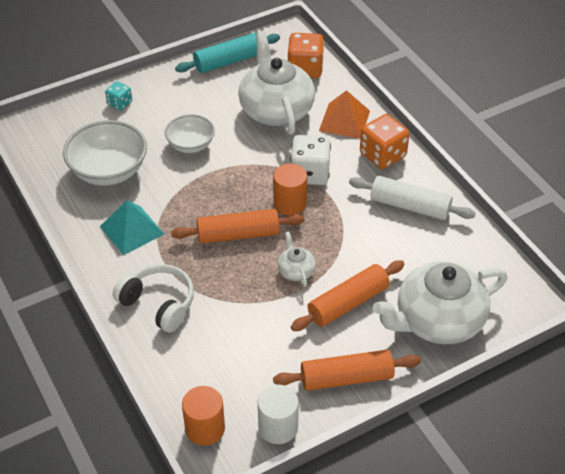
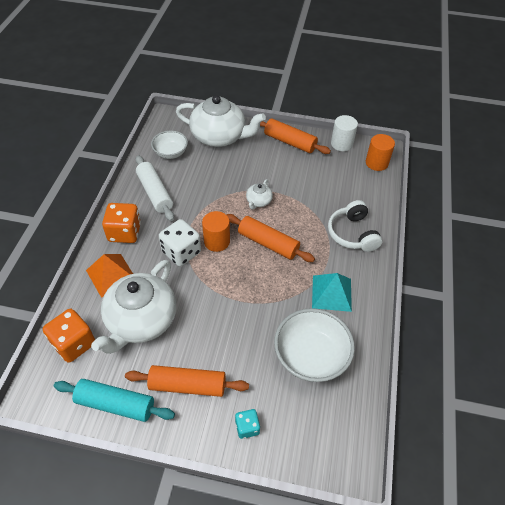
camera: 140 degrees left, 5 degrees up
(190, 145) = (232, 335): white bowl -> white bowl (170, 153)
(348, 303) = (251, 169): orange rolling pin -> orange rolling pin (188, 385)

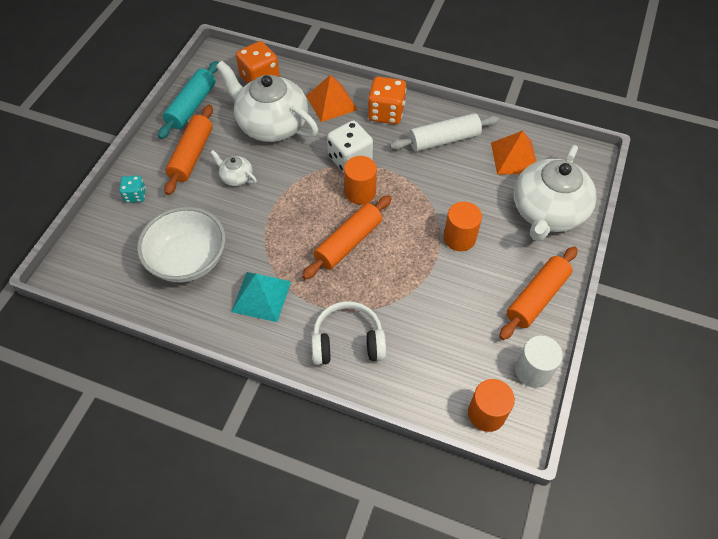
camera: 100 degrees right, 5 degrees up
(170, 153) = (514, 157): white bowl -> orange pyramid
(250, 180) = (459, 238): none -> orange cylinder
(258, 201) = (419, 242): white teapot -> white teapot (236, 177)

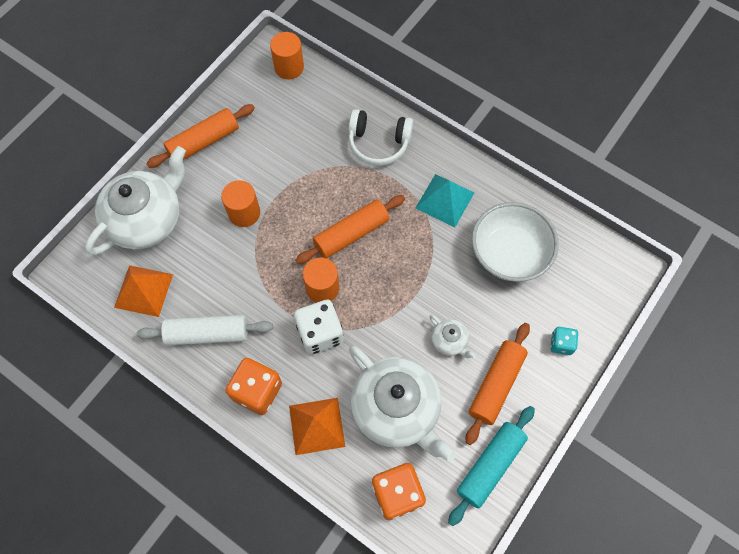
camera: 165 degrees left, 10 degrees up
(533, 371) = (238, 87): white cylinder -> none

